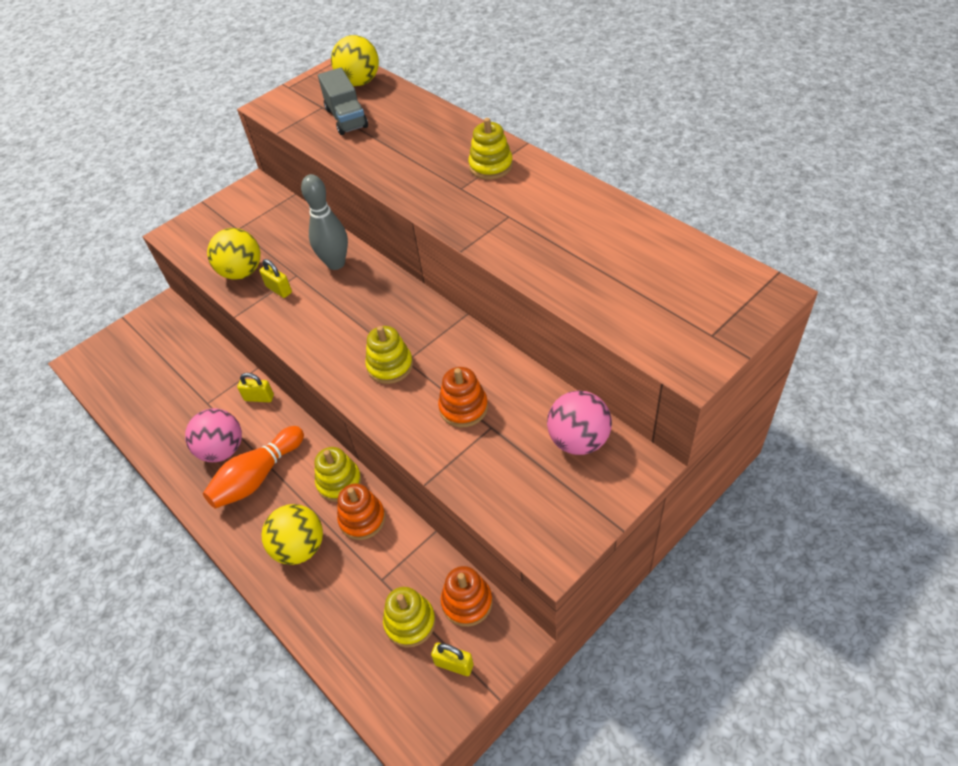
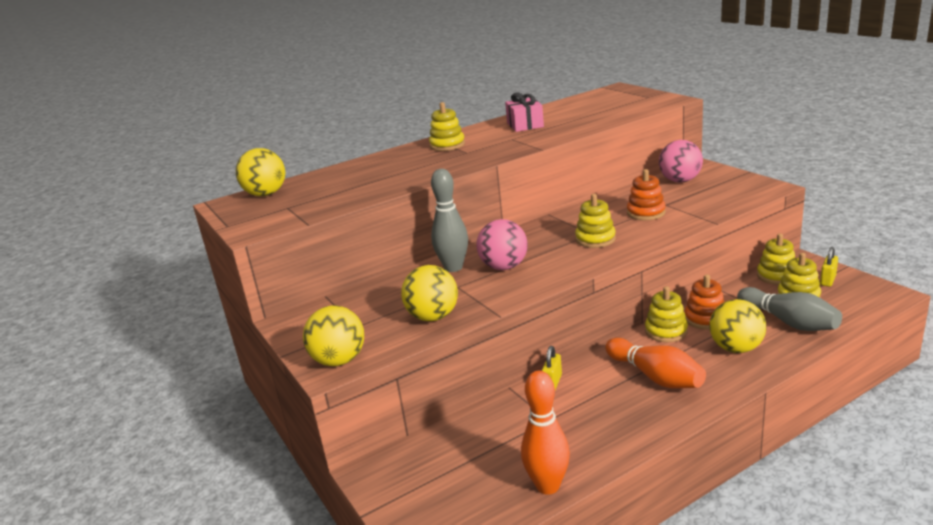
camera: 80 degrees left, 25 degrees down
(127, 414) = (548, 486): none -> orange bowling pin
(186, 235) = (339, 361): none -> yellow ball
(222, 450) = (618, 402): pink ball -> pink ball (504, 267)
(279, 289) = (473, 294): yellow padlock -> none
(346, 118) = (320, 196): grey truck -> none
(350, 605) = (788, 322): none -> grey bowling pin
(467, 602) = (776, 276): orange stacking toy -> yellow stacking toy
(567, 218) = (525, 125): none -> pink gift

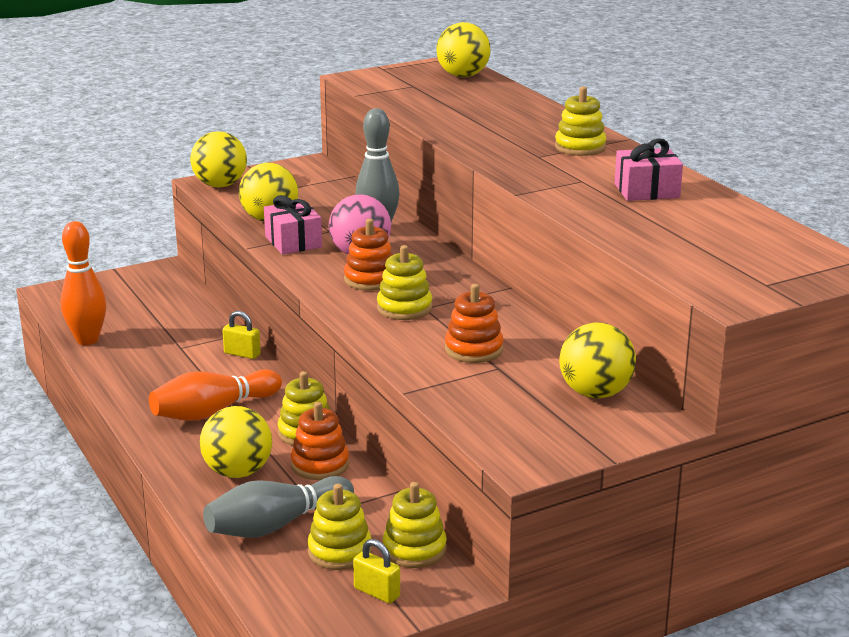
camera: 90 degrees right, 0 degrees up
(484, 297) = (293, 242): none -> pink gift
(551, 256) = (370, 279): none -> orange stacking toy
(680, 181) = (595, 393): pink ball -> yellow ball

